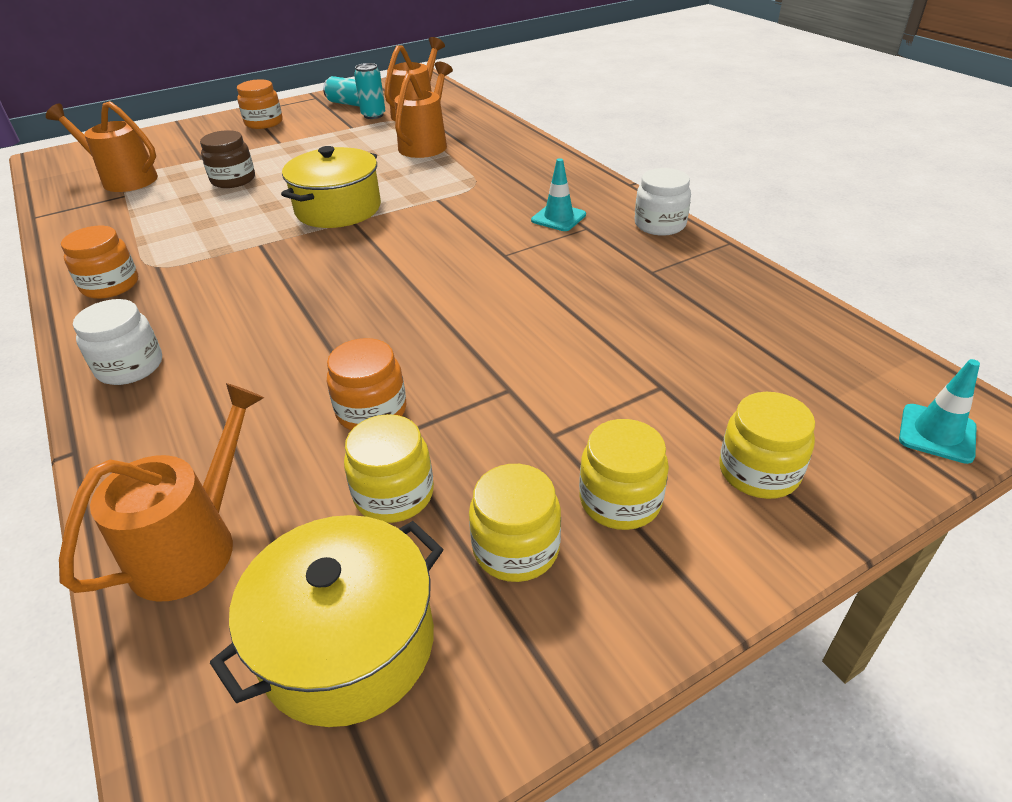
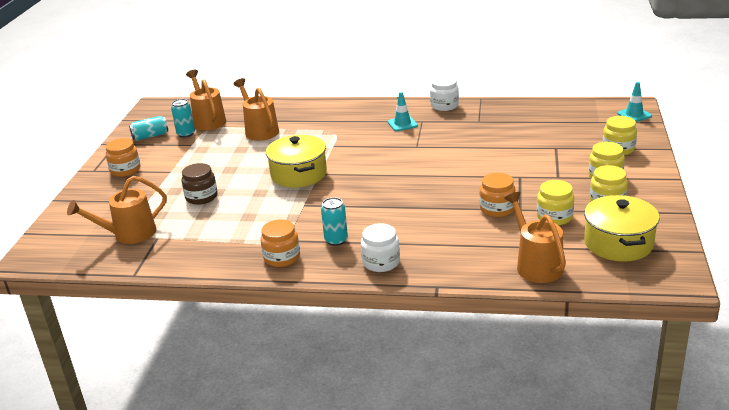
camera: 50 degrees left, 10 degrees down
(177, 305) = (336, 240): none -> turquoise can

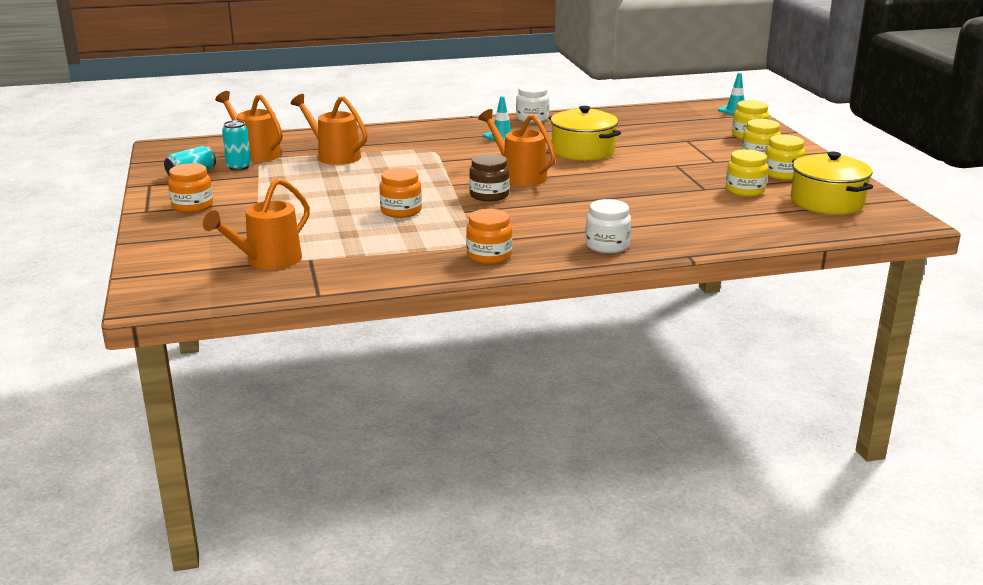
camera: 25 degrees left, 5 degrees down
(201, 197) = (327, 218): brown jar -> brown jar (489, 195)
(299, 174) = (427, 187): yellow pot -> yellow pot (583, 151)
(336, 240) = (536, 235): turquoise can -> none
(497, 209) = (681, 191): orange jar -> orange jar (401, 211)
(536, 264) = (767, 227): orange watering can -> orange watering can (519, 176)

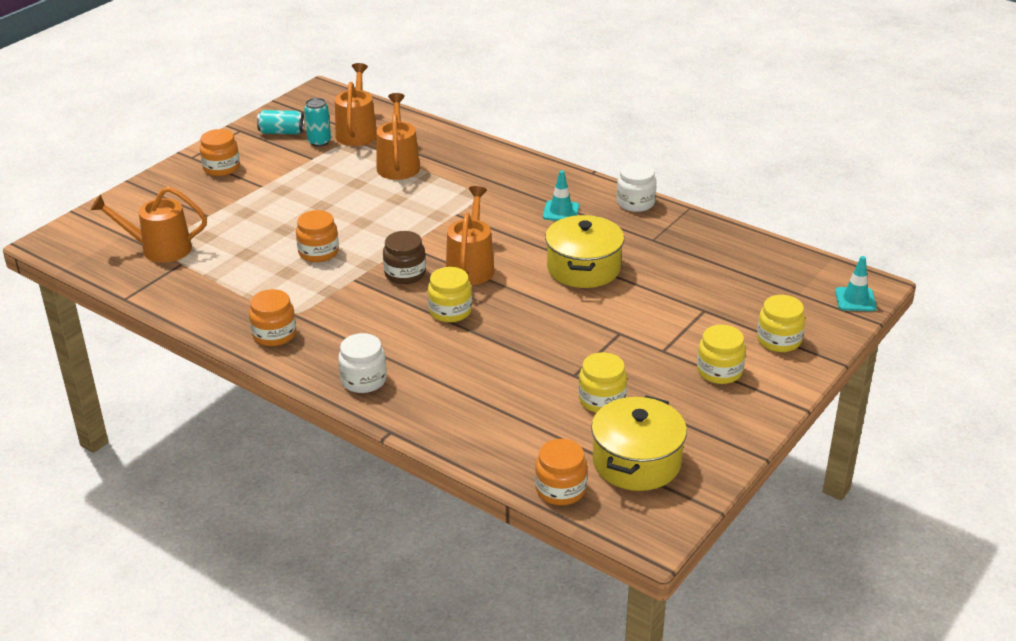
camera: 50 degrees right, 10 degrees up
(782, 174) = (684, 405): yellow jar -> yellow jar (450, 311)
(830, 229) = (560, 489): none -> orange jar

